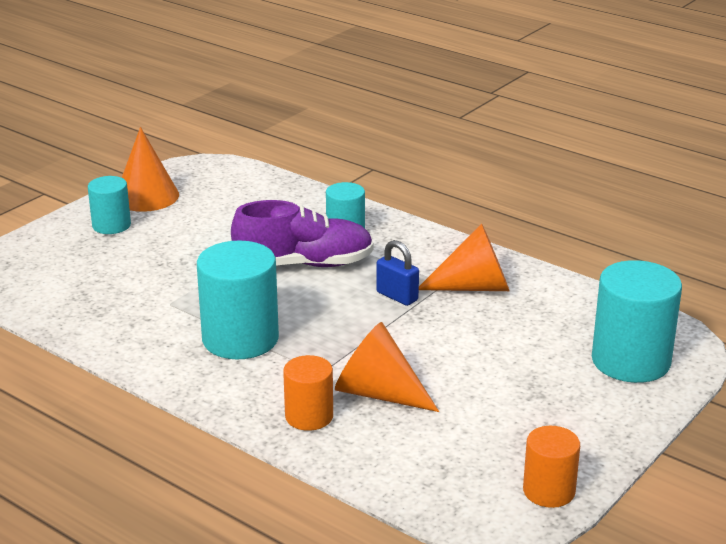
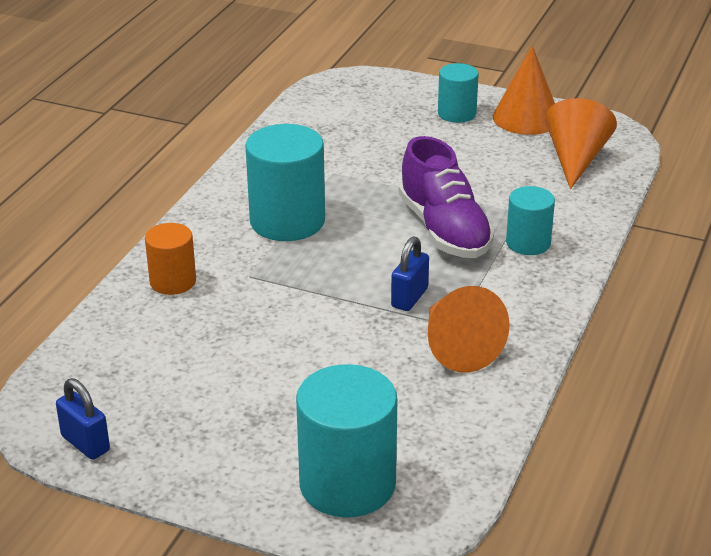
camera: 75 degrees right, 5 degrees up
(378, 393) = (223, 314): orange cone -> orange cone (575, 159)
(549, 491) = (85, 443): orange cylinder -> blue padlock

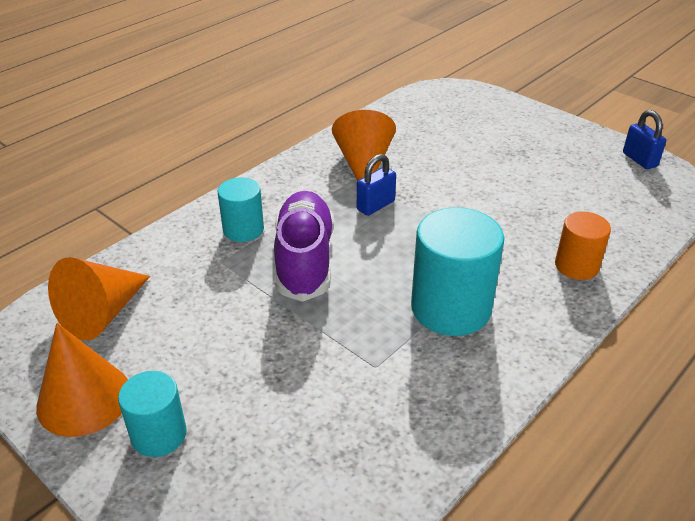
camera: 160 degrees left, 5 degrees up
(347, 484) = (475, 111): turquoise cylinder -> none

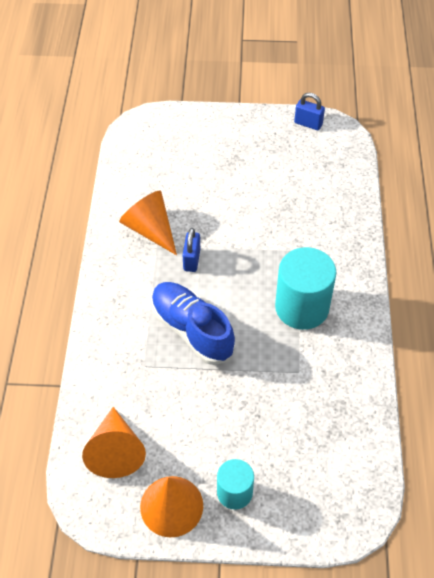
camera: 40 degrees left, 15 degrees up
(243, 229) = (131, 333): turquoise cylinder -> none
(304, 260) = (192, 330): purple shoe -> blue shoe
(576, 266) = (339, 233): orange cylinder -> none

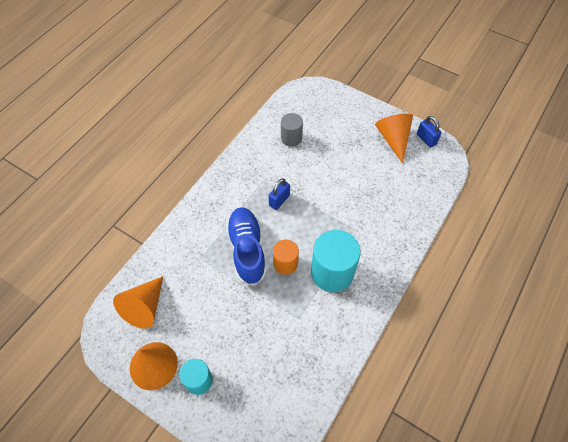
camera: 30 degrees right, 5 degrees up
(150, 230) = (266, 166): orange cone -> orange cone (393, 139)
(158, 186) = (291, 138): none -> grey cylinder
(245, 323) = (285, 263): none -> orange cylinder

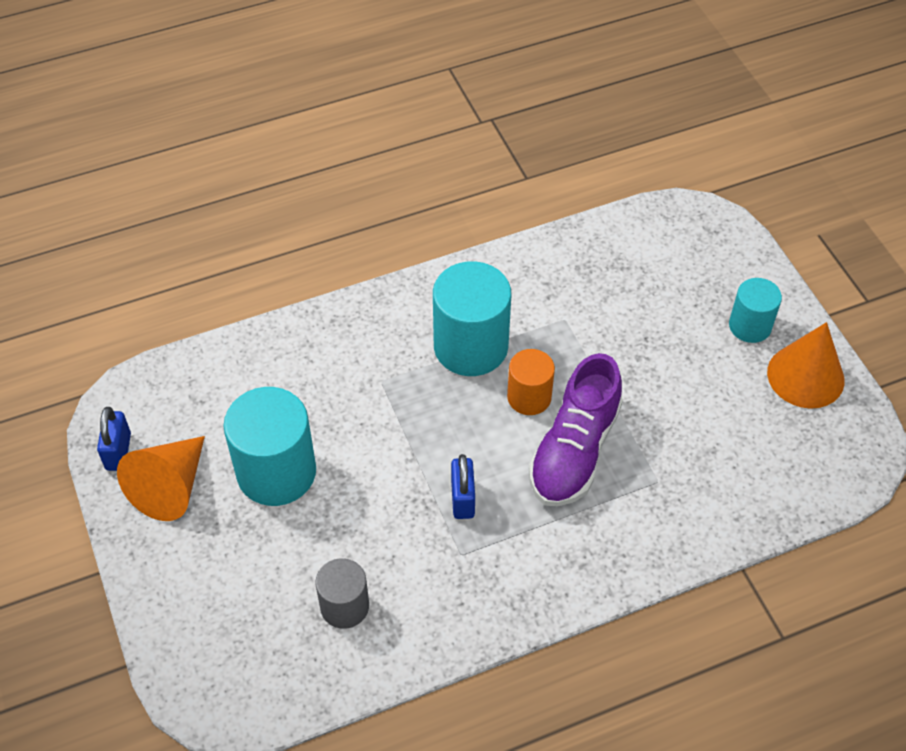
camera: 145 degrees left, 5 degrees down
(145, 307) = (785, 458): orange cone -> none
(247, 250) = (574, 450): blue shoe -> purple shoe
(279, 200) = (463, 499): blue padlock -> blue padlock turned 75 degrees counterclockwise
(361, 167) = (276, 472): none -> turquoise cylinder

